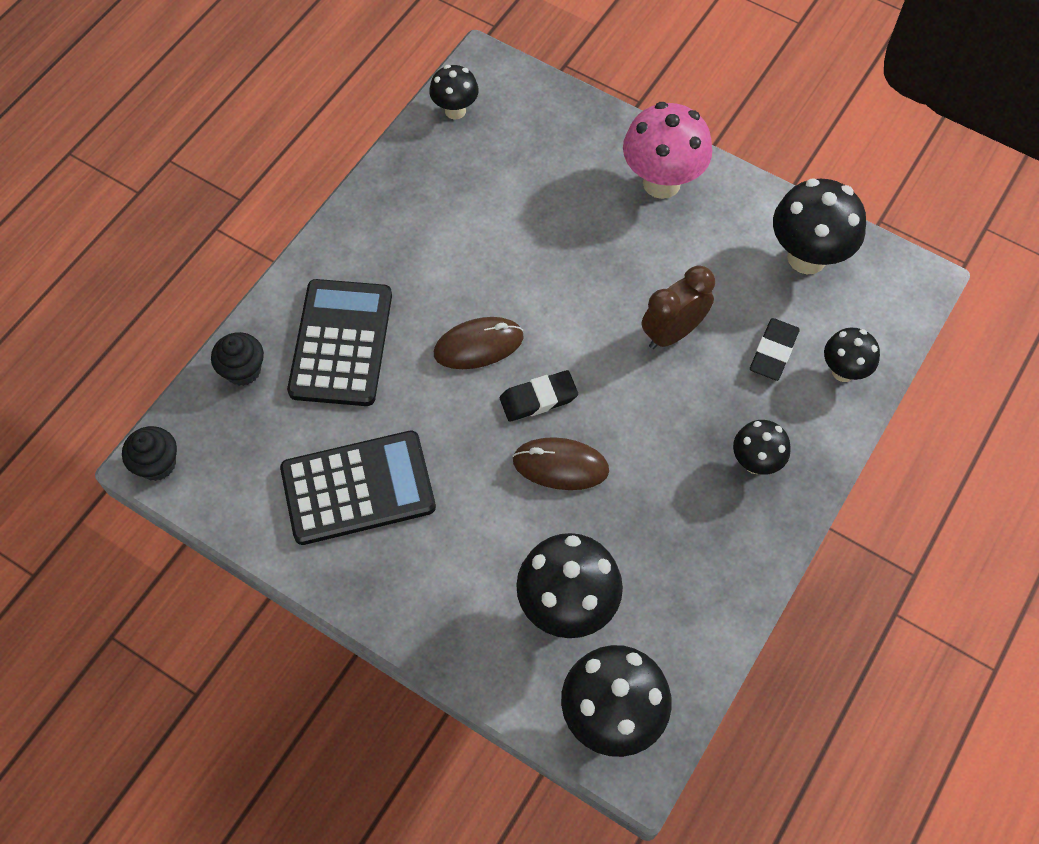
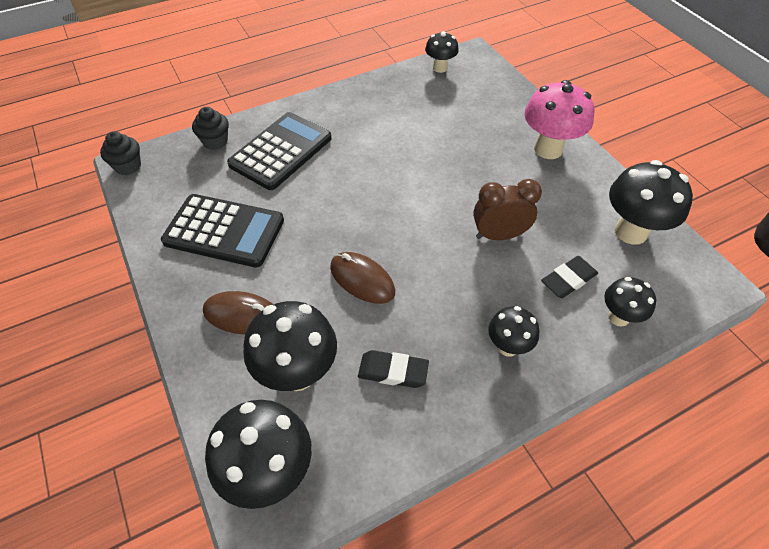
camera: 30 degrees right, 10 degrees down
(478, 345) = (362, 187): brown mouse -> brown mouse (242, 315)
(538, 399) = (377, 233): black eraser -> black eraser (393, 371)

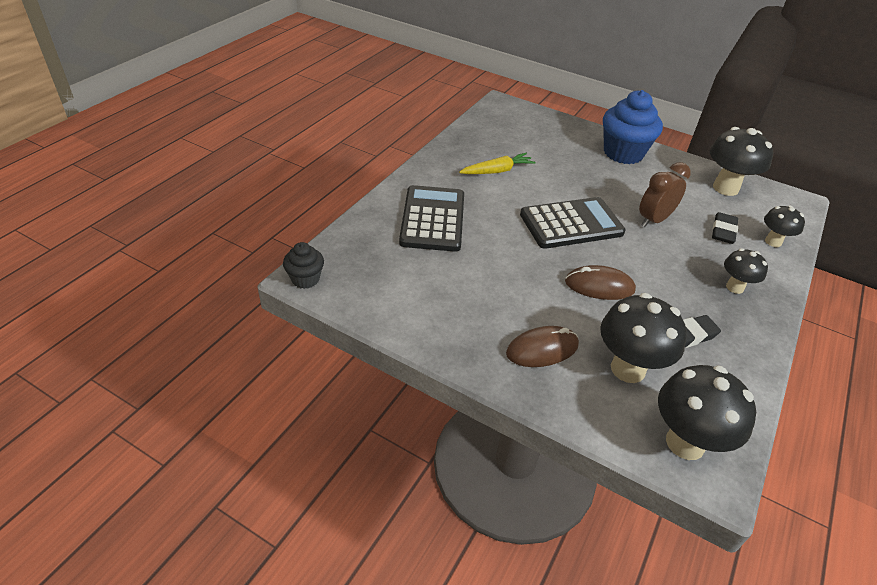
camera: 35 degrees left, 10 degrees down
(215, 141) = (366, 231): black cupcake -> none
(224, 231) = (456, 296): black calculator -> black calculator (571, 224)
(390, 124) = (497, 171): none -> yellow carrot
(440, 68) = (488, 119): black mushroom -> none
(548, 149) = (623, 153): pink mushroom -> blue cupcake

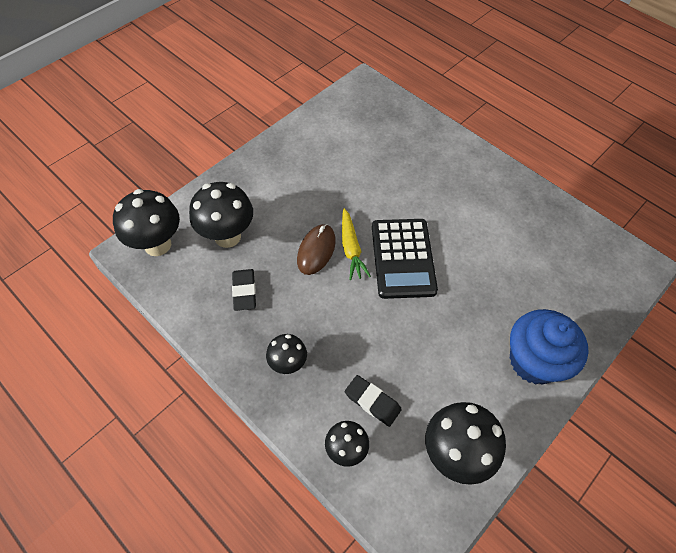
camera: 105 degrees right, 15 degrees up
(305, 279) = (362, 82): black cupcake -> none
(433, 219) = (421, 159): black calculator -> none
(497, 171) = (494, 222): yellow carrot -> yellow carrot (351, 248)
(542, 349) = (262, 191): brown mouse -> none
(654, 220) = (400, 336): brown clock -> none

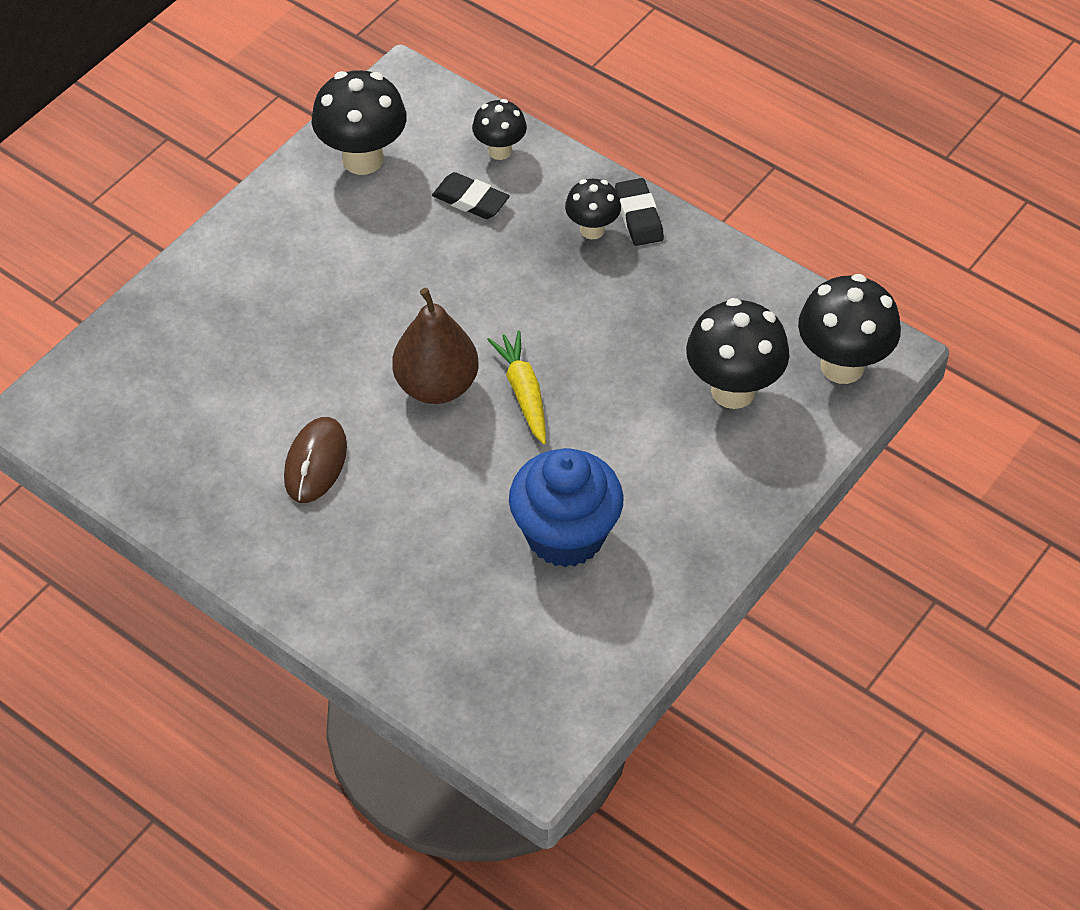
camera: 175 degrees right, 5 degrees down
(244, 291) = (680, 313): black eraser -> black eraser (639, 216)
(316, 250) = (580, 383): brown mouse -> brown mouse (315, 462)
(403, 258) = (436, 385): black calculator -> brown pear
(534, 361) = (243, 265): blue cupcake -> blue cupcake (565, 535)

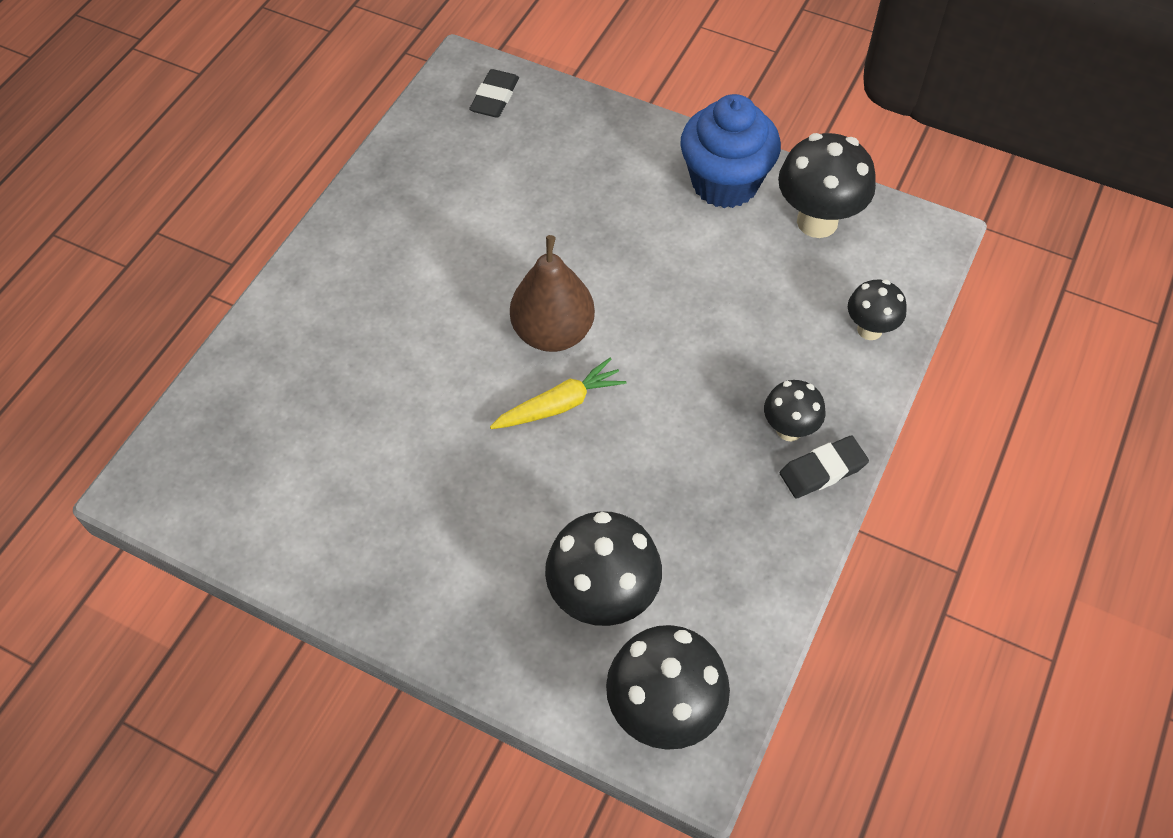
camera: 80 degrees right, 5 degrees up
(315, 462) = (447, 259): brown mouse -> none
(470, 200) = (794, 317): black eraser -> black eraser (494, 97)
(565, 535) = (393, 469): blue cupcake -> blue cupcake (725, 183)

